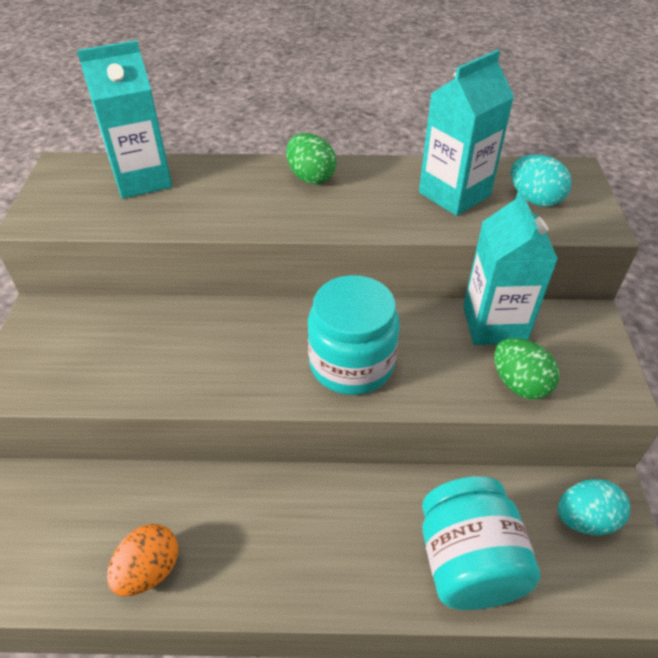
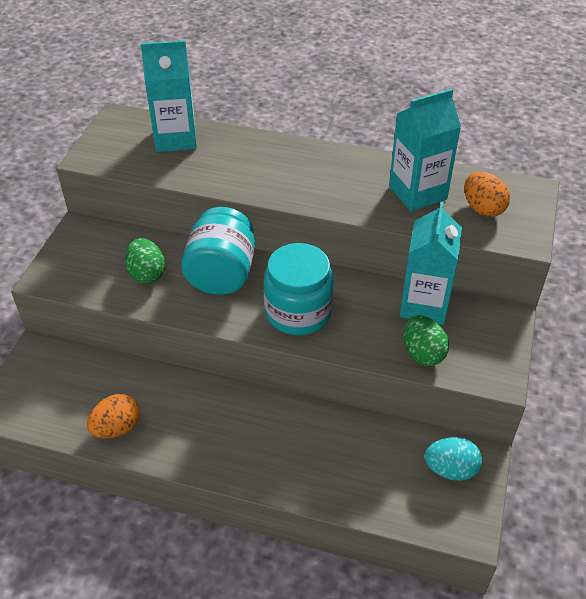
camera: 15 degrees right, 0 degrees up
(310, 177) = (307, 158): green egg -> green egg (147, 274)
(468, 563) = (346, 477): turquoise jar -> turquoise jar (222, 273)
(534, 199) = (483, 208): turquoise egg -> orange egg

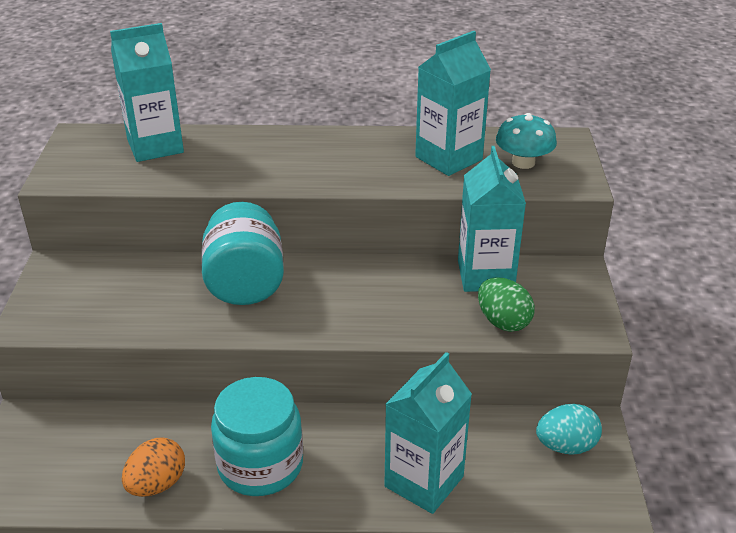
camera: 15 degrees left, 10 degrees down
(147, 274) = (154, 298): green egg -> none
(298, 312) = (348, 306): turquoise jar -> turquoise jar (260, 465)
(322, 474) = (424, 481): none -> turquoise carton
(483, 208) = (523, 162): orange egg -> turquoise mushroom

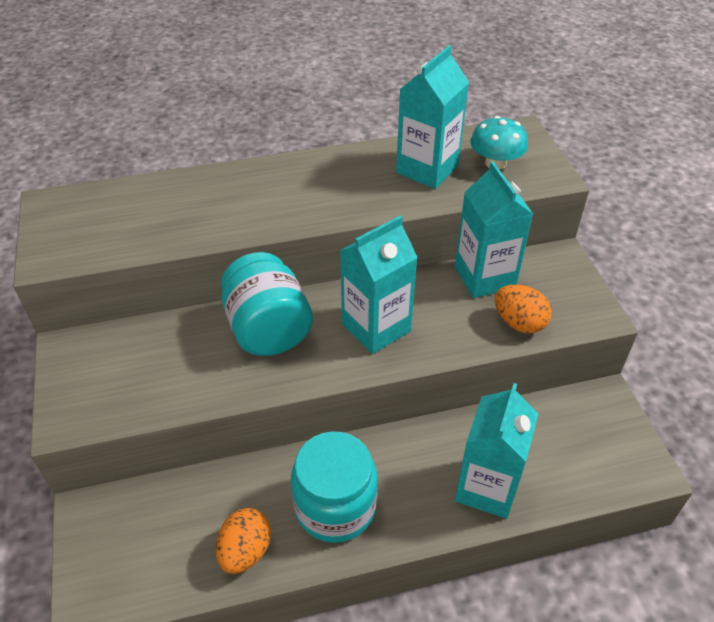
camera: 15 degrees left, 10 degrees up
(155, 146) = (137, 203): turquoise carton -> turquoise carton (376, 327)
(503, 322) = (519, 323): green egg -> orange egg
(566, 446) = (592, 423): turquoise egg -> none

